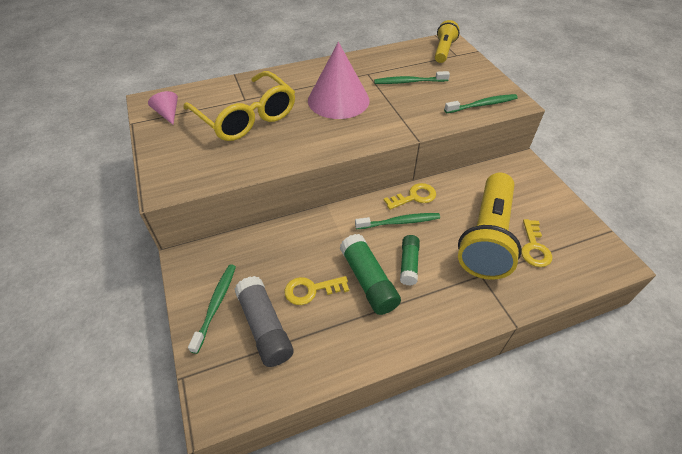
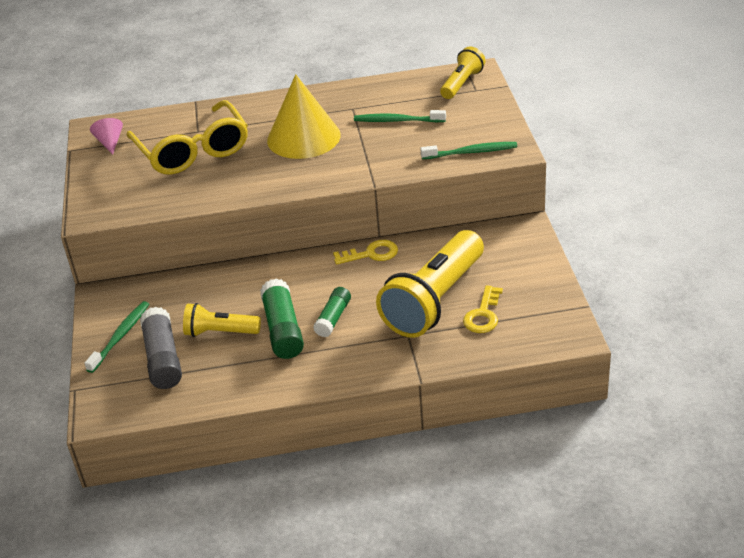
camera: 15 degrees right, 10 degrees down
(311, 290) = (220, 332): yellow key -> yellow flashlight
(338, 100) = (303, 137): pink cone -> yellow cone
(399, 222) = (341, 278): green toothbrush -> none

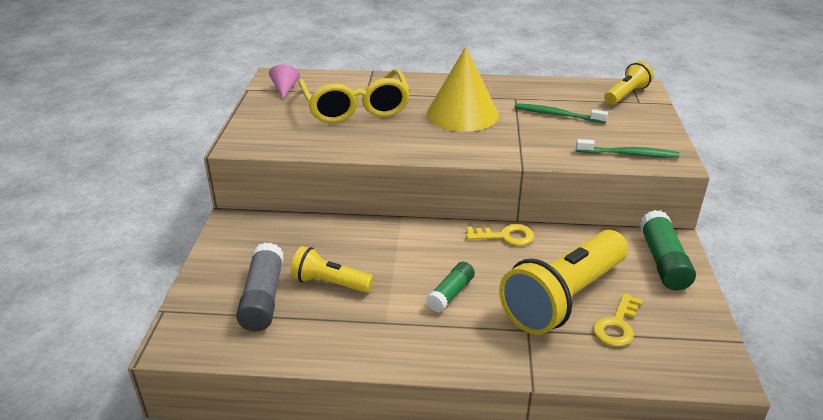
camera: 10 degrees right, 5 degrees down
(120, 336) = (231, 266): green toothbrush -> none
(283, 329) = (395, 294): green glue stick -> green glue stick (663, 261)

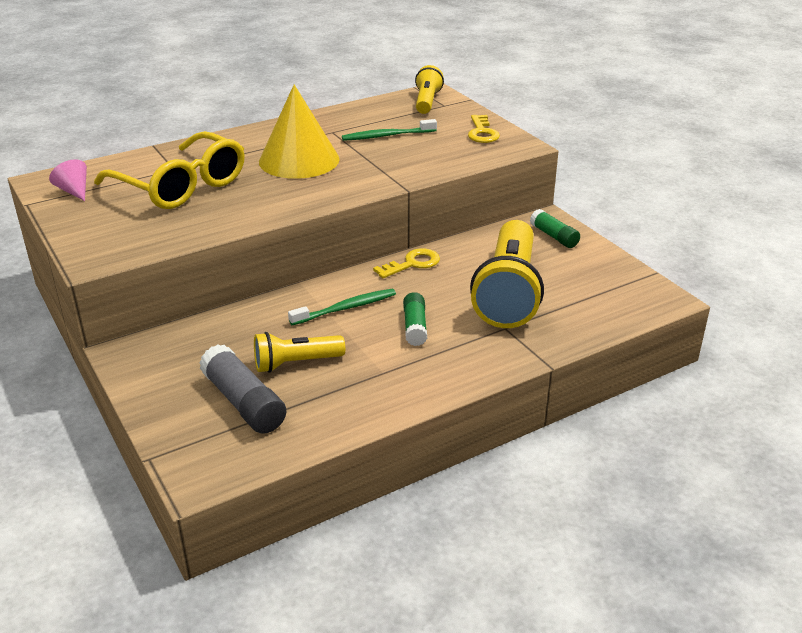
camera: 35 degrees left, 0 degrees up
(617, 325) = (566, 296): yellow key -> yellow key (482, 132)
(628, 154) = (481, 151): green toothbrush -> green toothbrush (345, 308)
(663, 261) = (554, 236): green glue stick -> green glue stick, size x0.63

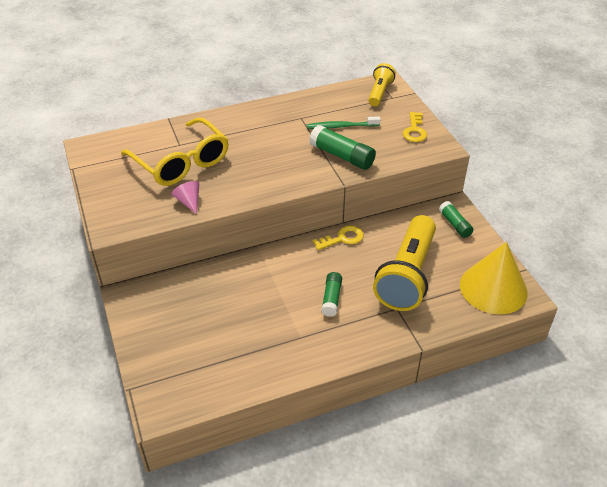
camera: 10 degrees right, 10 degrees up
(74, 191) = (106, 159): pink cone -> pink cone (189, 201)
(243, 402) = (199, 350): grey glue stick -> none
(296, 363) = (241, 320): yellow flashlight -> none
(299, 160) = (270, 145): yellow cone -> yellow cone (493, 288)
(345, 308) = (285, 275): green toothbrush -> none
(396, 163) = (342, 156): none -> green glue stick

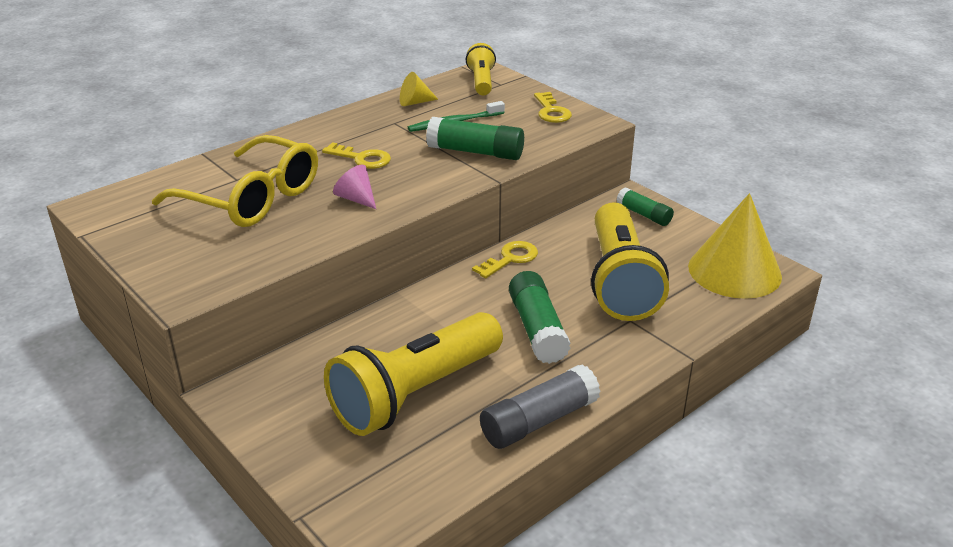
camera: 20 degrees left, 10 degrees down
(189, 201) = (290, 240): pink cone -> pink cone (356, 199)
(232, 325) = (415, 393): none -> yellow flashlight
(264, 145) = (362, 158): none -> yellow key
(297, 367) = (539, 421): none -> grey glue stick
(323, 102) = (414, 102): none -> yellow cone
(331, 298) = (537, 329): green glue stick -> green glue stick, size x1.58

